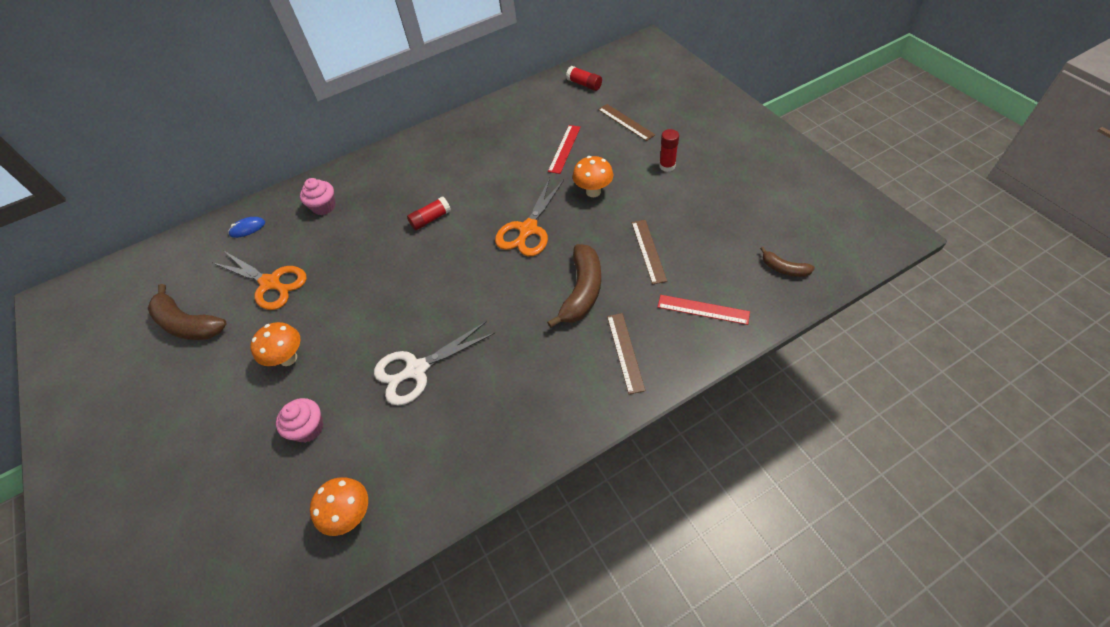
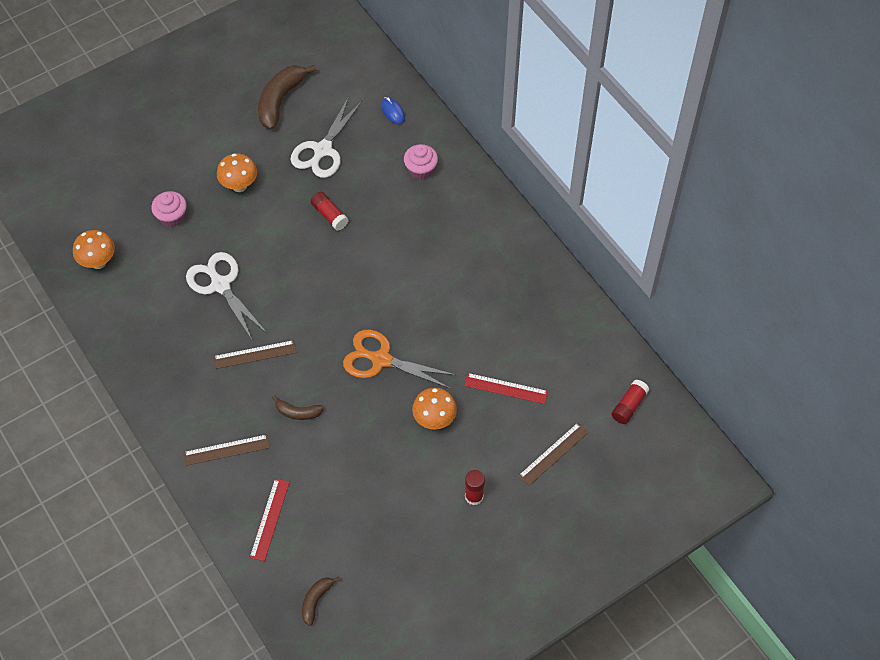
camera: 80 degrees right, 5 degrees up
(270, 283) = (323, 150): orange scissors -> white scissors
(431, 219) = (399, 269): red glue stick -> red glue stick (329, 215)
(582, 291) = (298, 412): brown banana -> brown banana, size x0.53
(648, 251) = (346, 473): brown ruler -> brown ruler (254, 354)

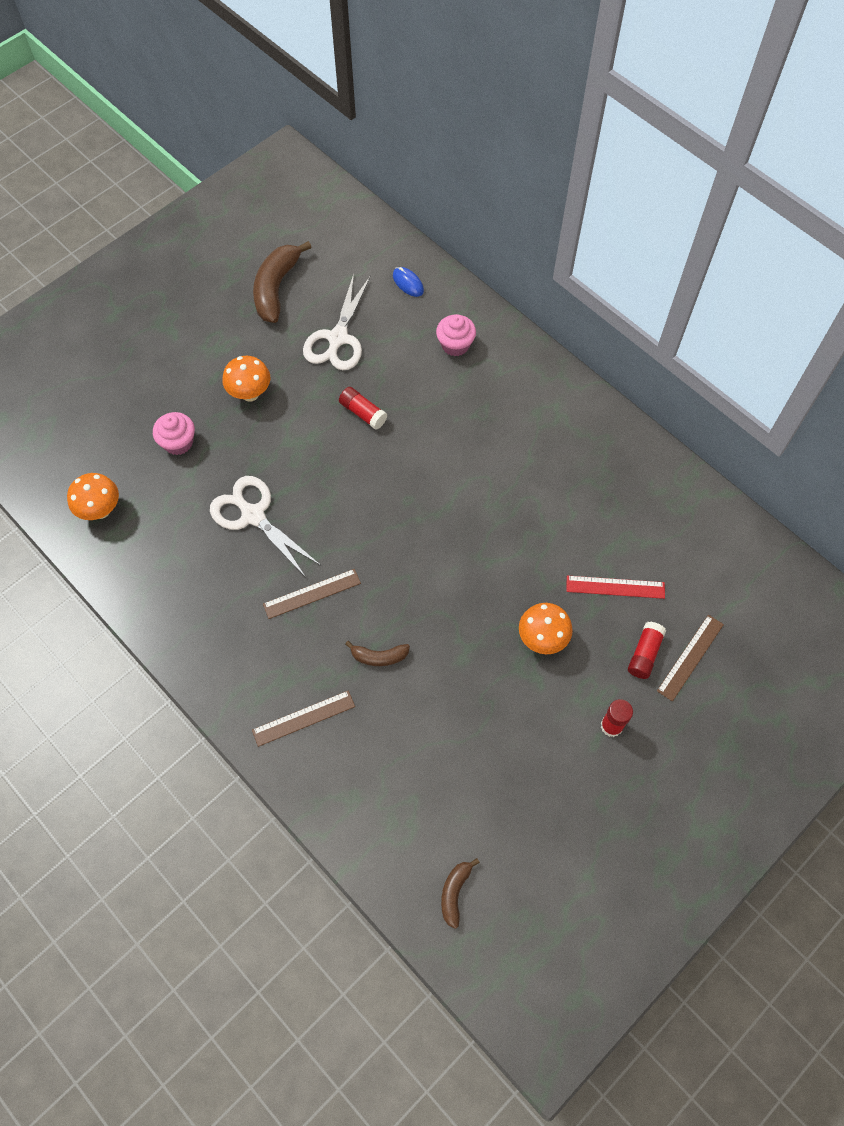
camera: 10 degrees left, 5 degrees up
(270, 519) = (375, 797): red ruler -> none
(381, 360) = (463, 576): orange scissors -> none
(629, 406) = (761, 585): red glue stick -> red glue stick (644, 654)

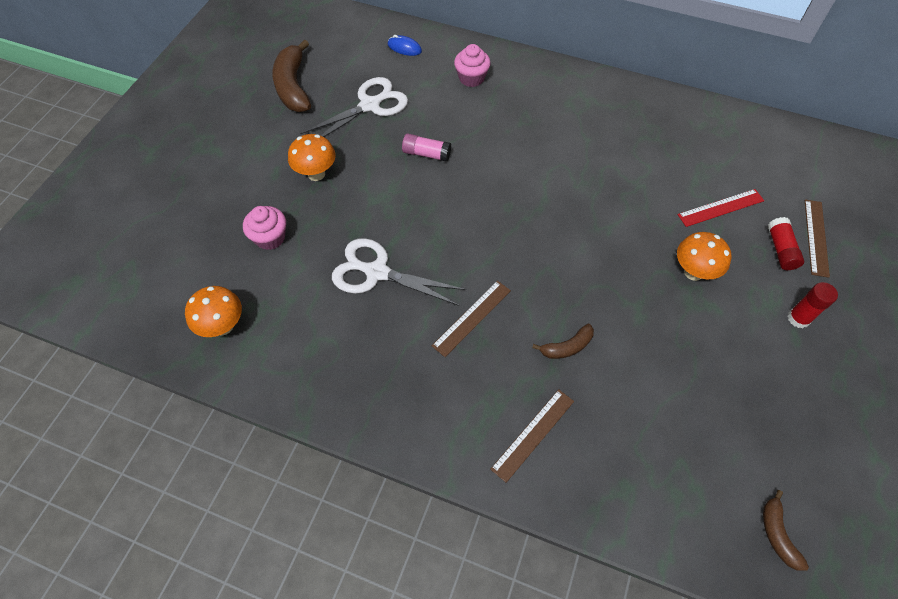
camera: 25 degrees left, 5 degrees down
(338, 338) = (370, 105): white scissors -> white scissors turned 120 degrees counterclockwise
(363, 413) = (426, 154): red glue stick -> pink glue stick

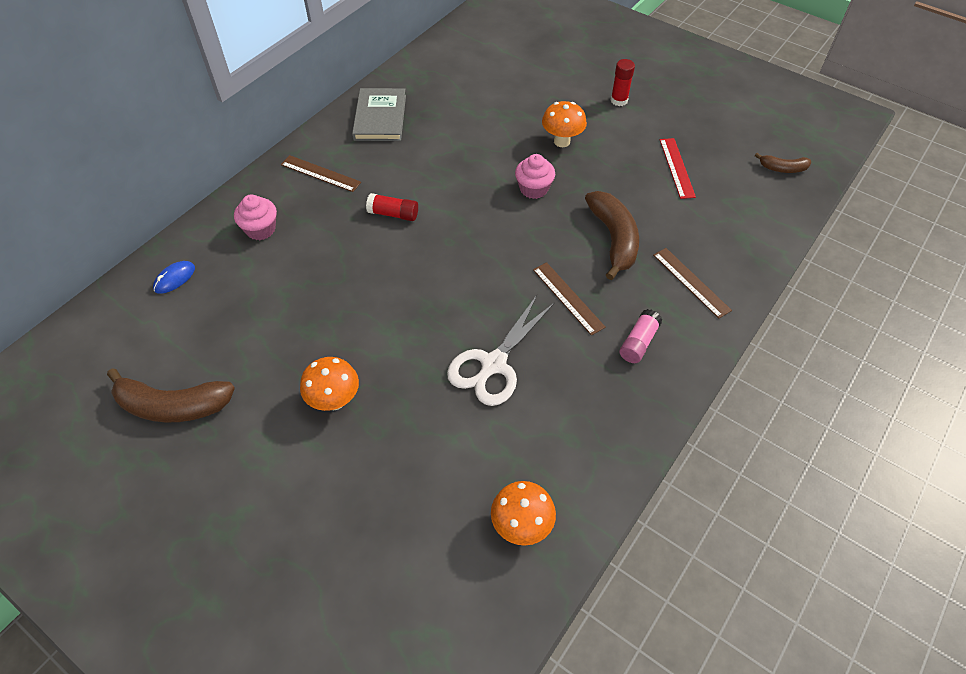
camera: 75 degrees left, 5 degrees down
(270, 238) = (412, 462): pink cupcake -> pink cupcake (533, 189)
(370, 105) = (252, 329): white scissors -> none
(426, 154) = (352, 291): pink glue stick -> pink glue stick (638, 342)
(567, 347) = (613, 239): brown banana -> brown banana, size x1.89
(646, 114) = (380, 117): none -> grey book
(721, 208) = (503, 106): red ruler -> red ruler (677, 168)
(780, 249) = (555, 88): red glue stick -> red glue stick (393, 214)
(816, 237) = (550, 66): brown ruler -> brown ruler (320, 173)

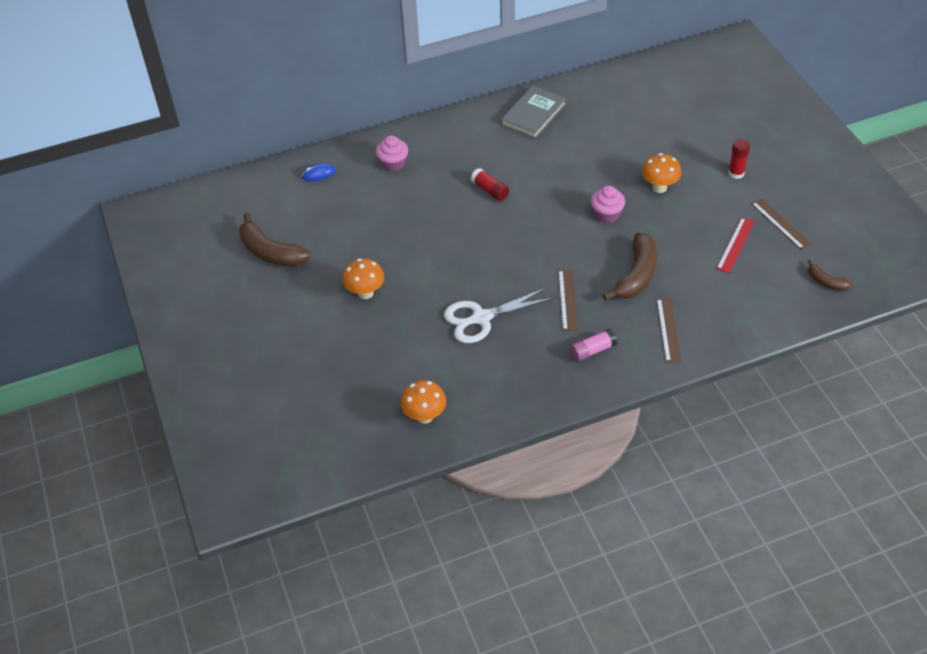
camera: 35 degrees right, 5 degrees down
(320, 173) = (460, 140): brown ruler -> brown ruler (781, 223)

